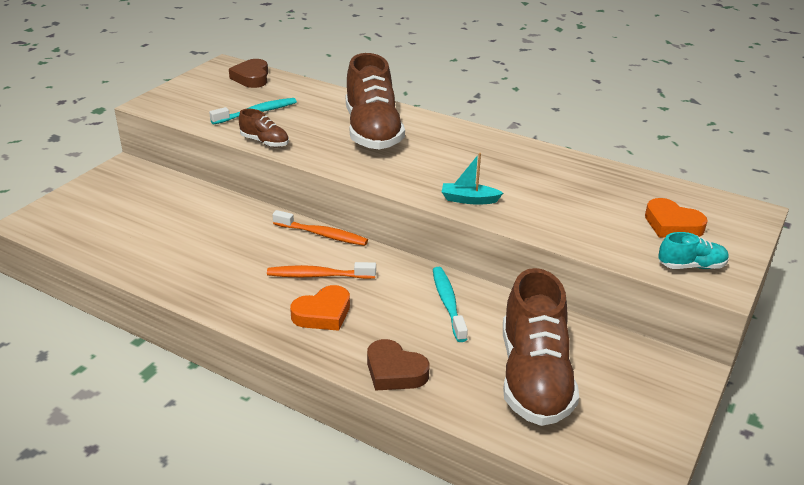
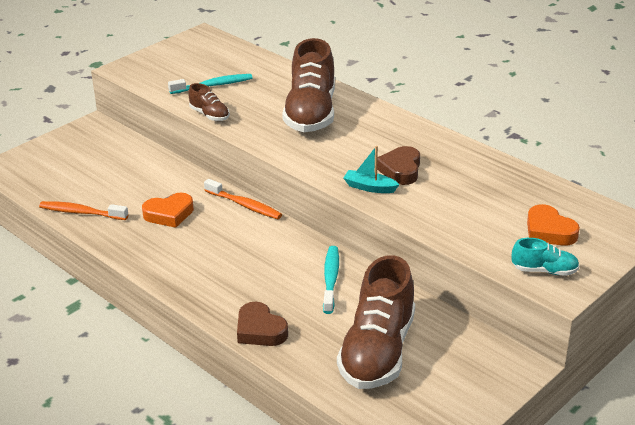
camera: 15 degrees right, 0 degrees up
(252, 78) = (222, 50): brown heart -> brown heart (400, 170)
(318, 275) = (227, 241): orange toothbrush -> orange toothbrush (81, 212)
(323, 314) = (218, 274): orange heart -> orange heart (169, 214)

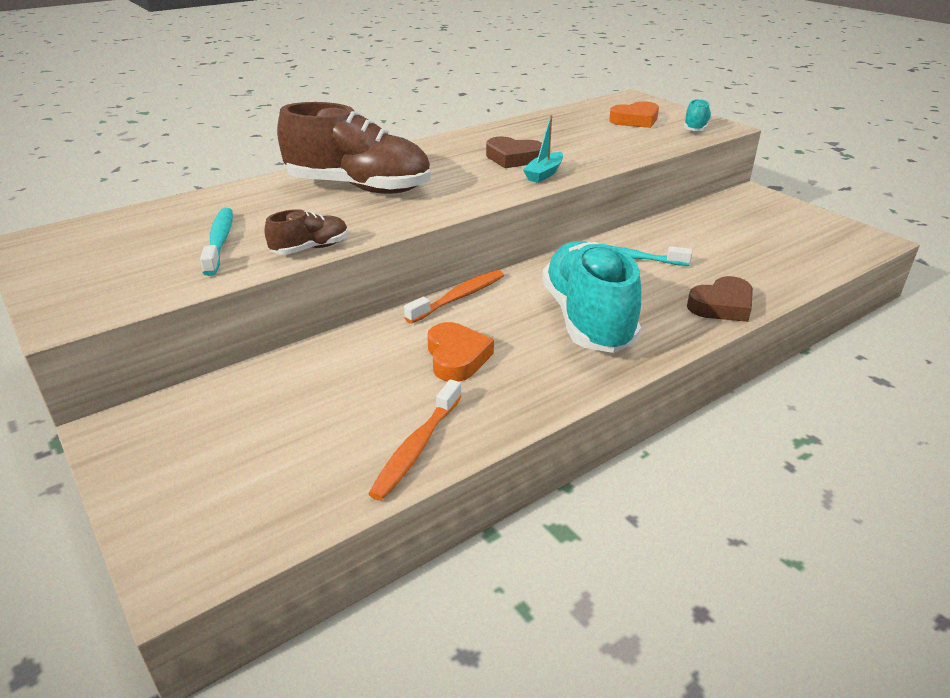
camera: 80 degrees left, 0 degrees up
(225, 263) = (587, 319): none -> turquoise shoe
(378, 351) = (747, 247): brown shoe -> none

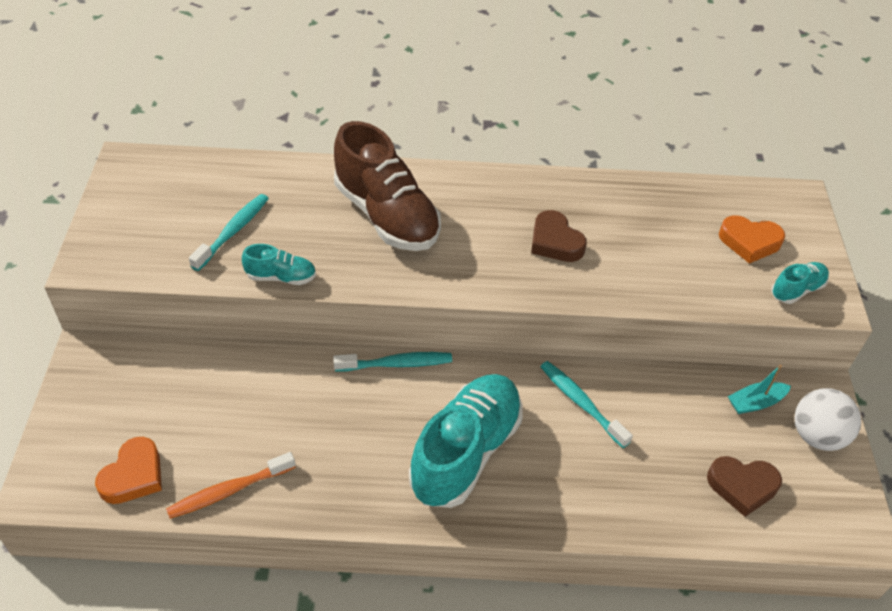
camera: 35 degrees right, 15 degrees up
(310, 248) = (281, 277): brown shoe -> turquoise shoe
(456, 357) = (332, 427): orange heart -> orange heart (133, 475)
(459, 297) = (397, 364): orange toothbrush -> turquoise toothbrush
(544, 174) = (555, 281): turquoise boat -> turquoise boat (755, 402)
(722, 306) = (593, 511): brown heart -> brown heart (742, 486)
(782, 211) = (817, 436): none -> white ball

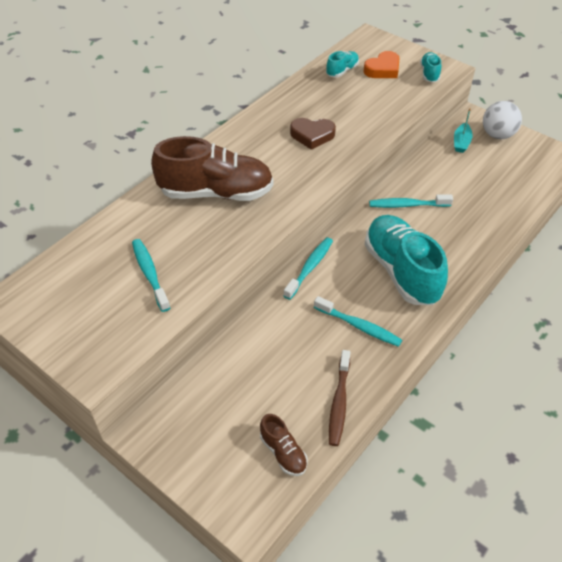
camera: 50 degrees left, 0 degrees up
(133, 475) = (283, 452): orange heart -> brown shoe
(228, 491) = (339, 403): orange toothbrush -> brown toothbrush
(281, 277) = (218, 269): turquoise shoe -> turquoise shoe (342, 71)
(348, 454) = (359, 326): none -> turquoise toothbrush
(742, 486) = (507, 178): brown heart -> none

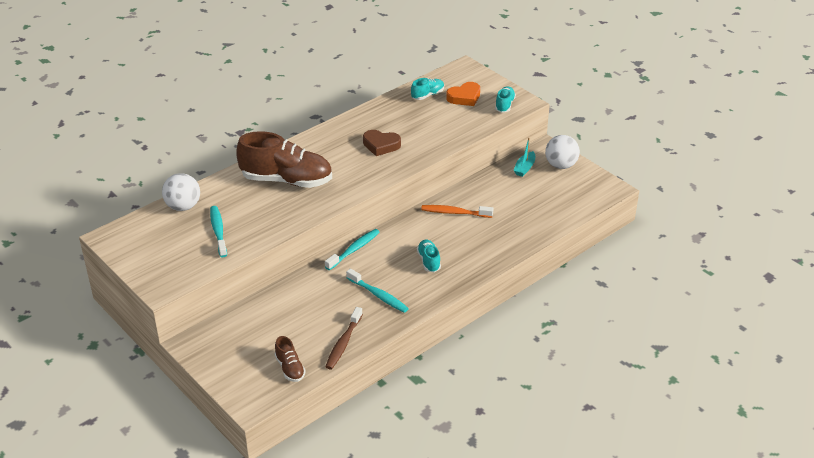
camera: 10 degrees right, 10 degrees down
(96, 244) = (183, 206): none -> white ball
(401, 271) = (429, 261): turquoise shoe -> turquoise shoe, size x0.46
(407, 205) = (454, 213): turquoise toothbrush -> orange toothbrush

